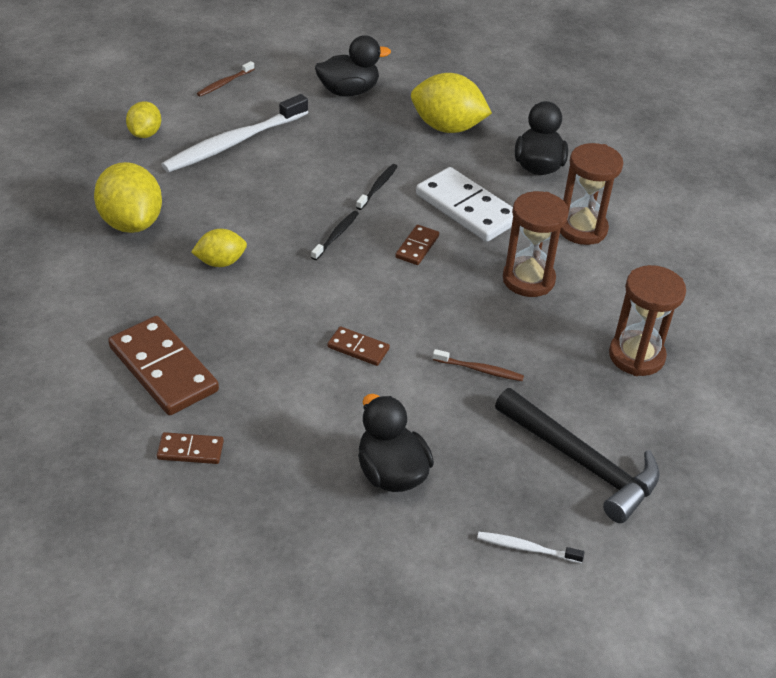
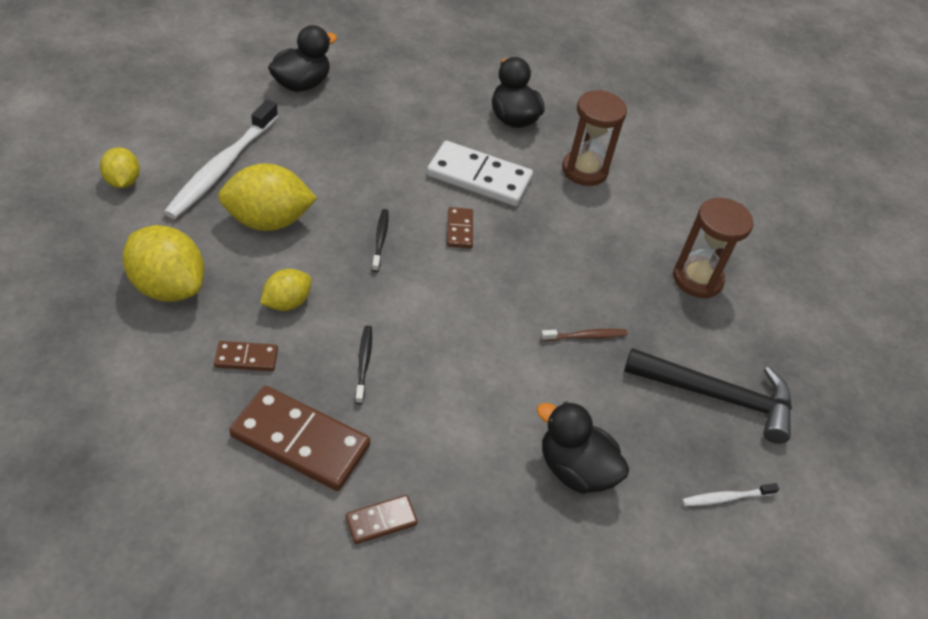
camera: 30 degrees left, 5 degrees up
(225, 83) = (174, 104): brown toothbrush -> none
(358, 348) = (470, 352): brown domino -> brown domino (246, 358)
(377, 187) = (388, 178): black toothbrush -> black toothbrush (363, 363)
(447, 127) = (413, 100): yellow lemon -> yellow lemon (268, 221)
(528, 279) = (571, 233): brown hourglass -> none

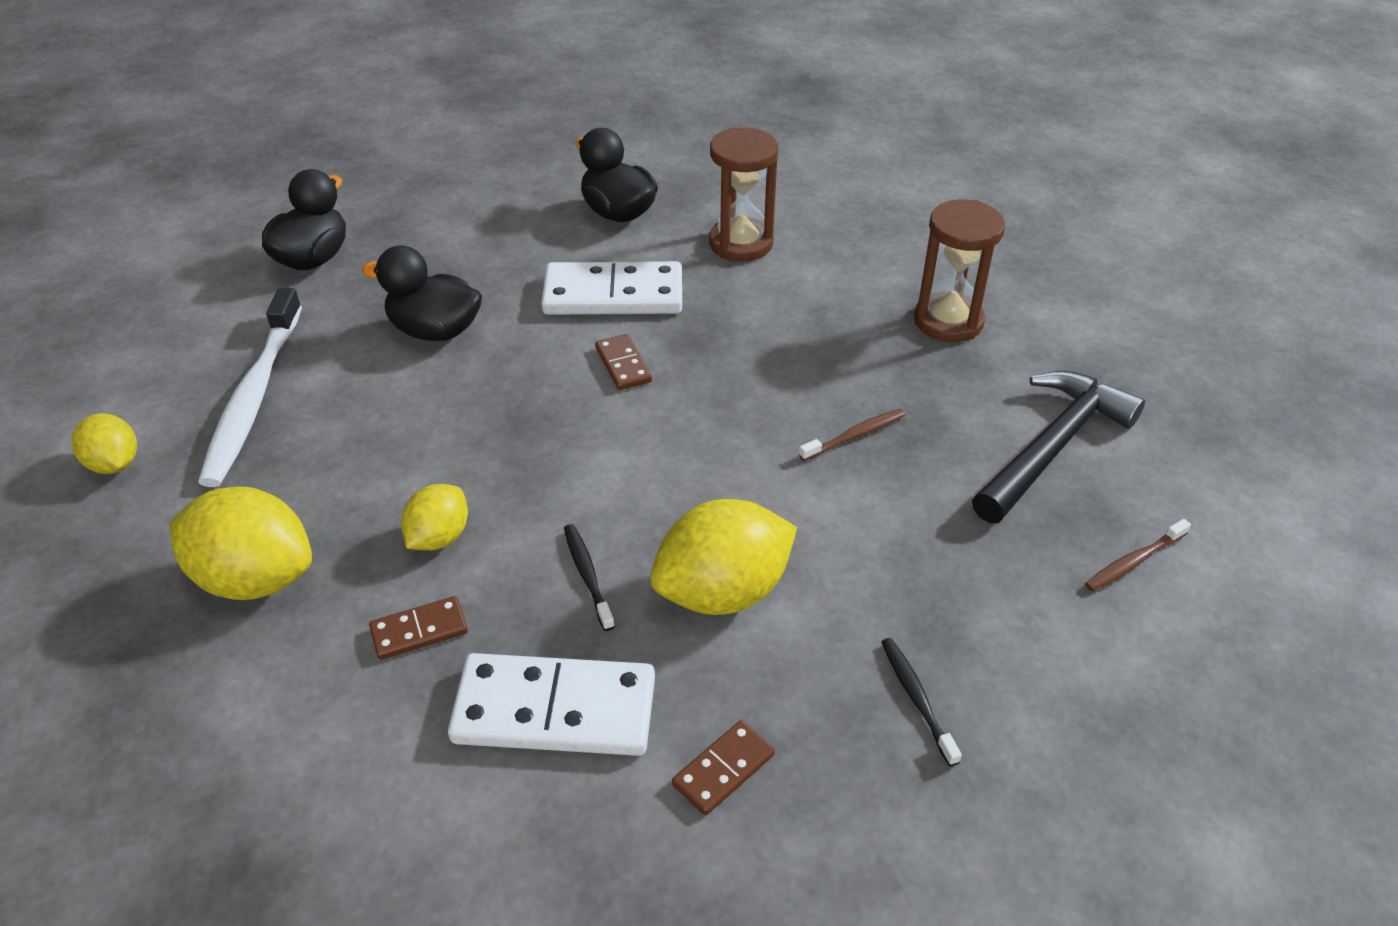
camera: 15 degrees left, 5 degrees down
(268, 221) = (357, 442): yellow lemon -> yellow lemon (723, 592)
(300, 441) = (554, 710): brown domino -> white domino
(380, 240) = (525, 413): black toothbrush -> black toothbrush (917, 699)
(575, 469) = (935, 600): black duck -> black duck (435, 331)
(717, 396) = (1052, 447): black hammer -> black hammer turned 45 degrees counterclockwise
(726, 498) = (1134, 561): white toothbrush -> brown toothbrush

